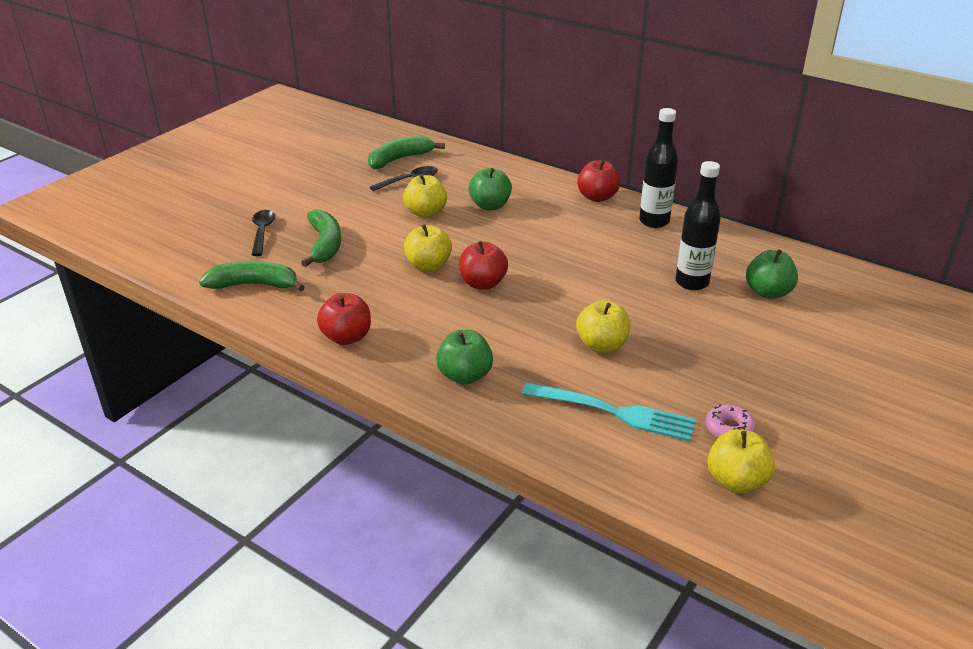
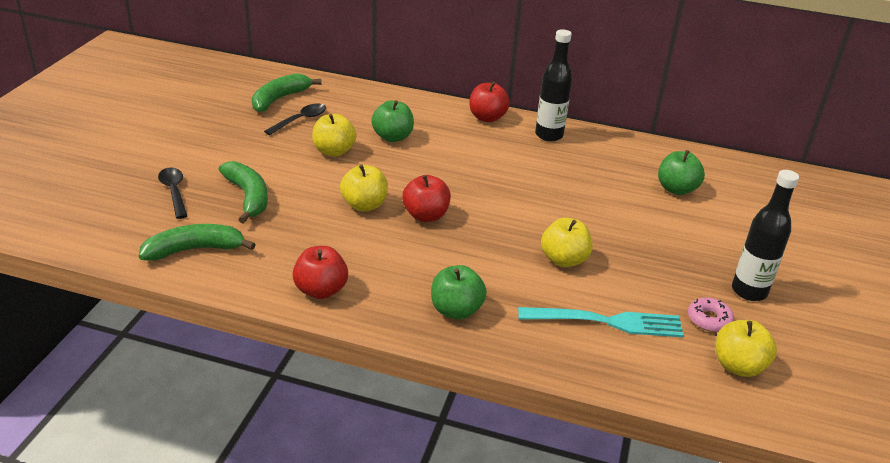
camera: 20 degrees left, 0 degrees up
(692, 282) = (610, 189): black bottle -> black bottle (749, 291)

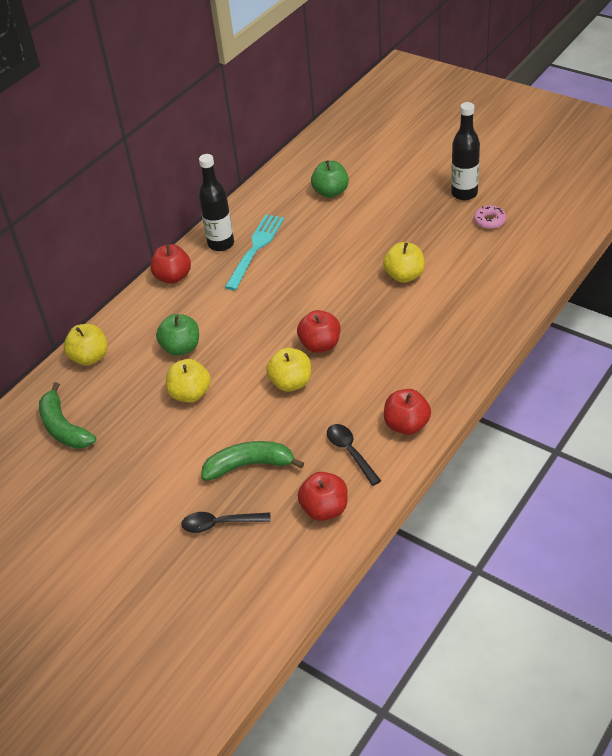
camera: 65 degrees left, 10 degrees up
(195, 250) = (325, 509): green banana -> red apple
(300, 120) = (117, 414): black spoon -> black spoon (350, 452)
(456, 310) = (451, 347): green apple -> none
(607, 322) = (481, 270): turquoise fork -> turquoise fork (255, 249)
(738, 366) = (537, 222): yellow apple -> yellow apple (90, 357)

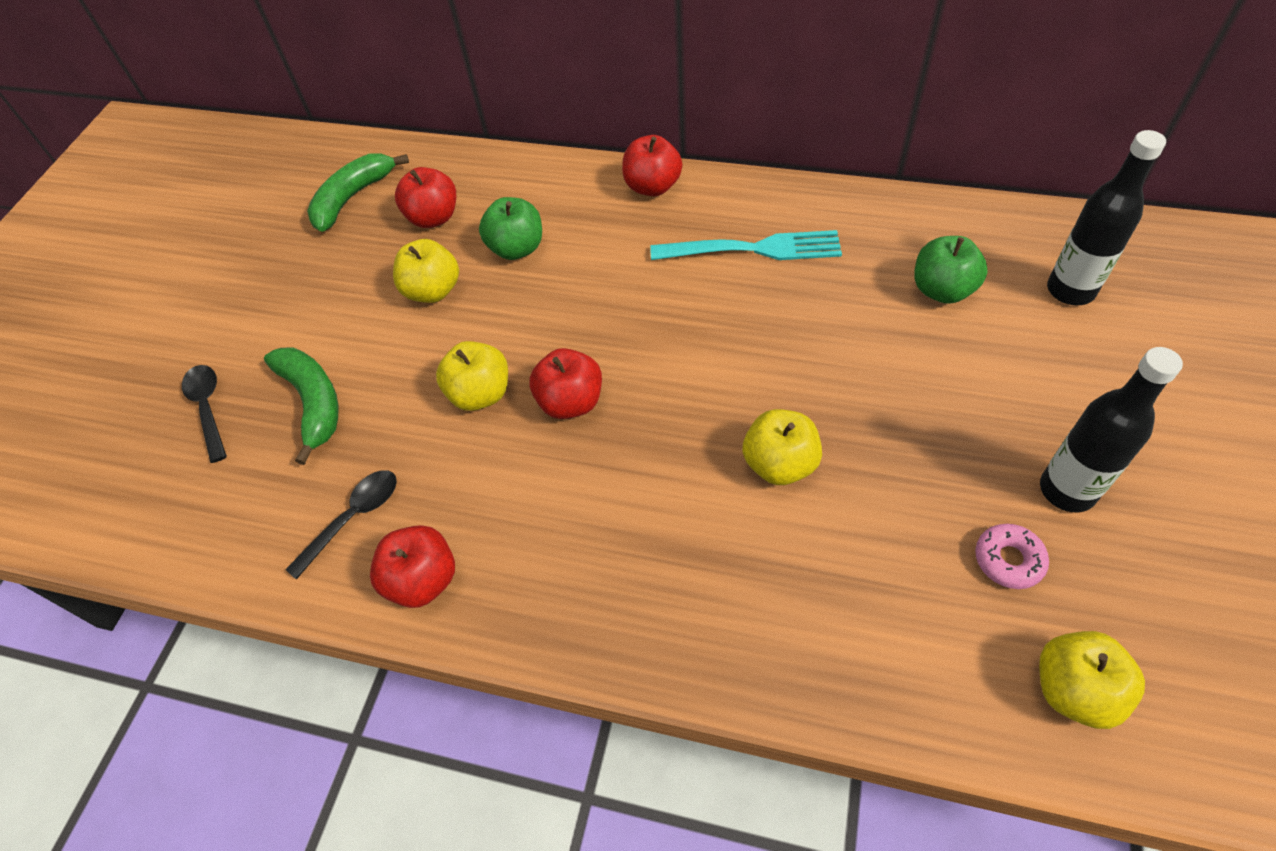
camera: 70 degrees right, 10 degrees up
(90, 357) = (474, 171): yellow apple -> yellow apple (1074, 690)
(221, 244) = (745, 208): black bottle -> black bottle (1070, 290)
(325, 509) = (240, 522): red apple -> red apple (433, 218)

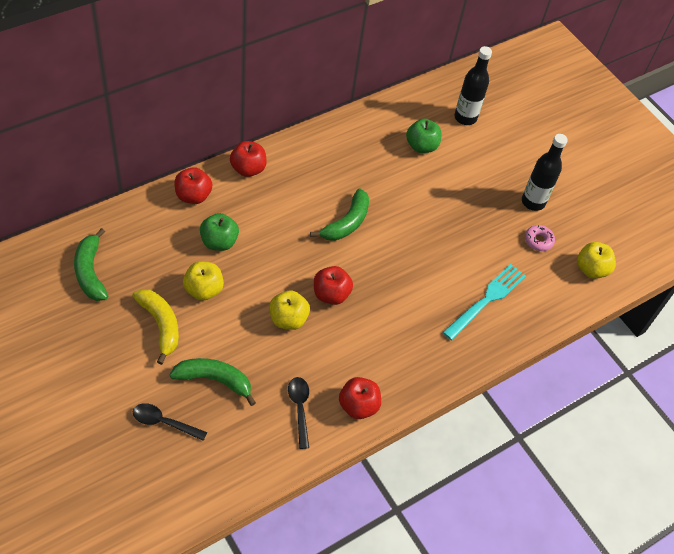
camera: 60 degrees left, 0 degrees up
(342, 298) = (160, 325): none -> yellow banana
(433, 218) = (153, 254): red apple -> red apple (193, 196)
(703, 325) = (346, 223): none -> green banana
(753, 249) = (329, 173): turquoise fork -> turquoise fork (486, 300)
(779, 464) = (436, 260): yellow apple -> none

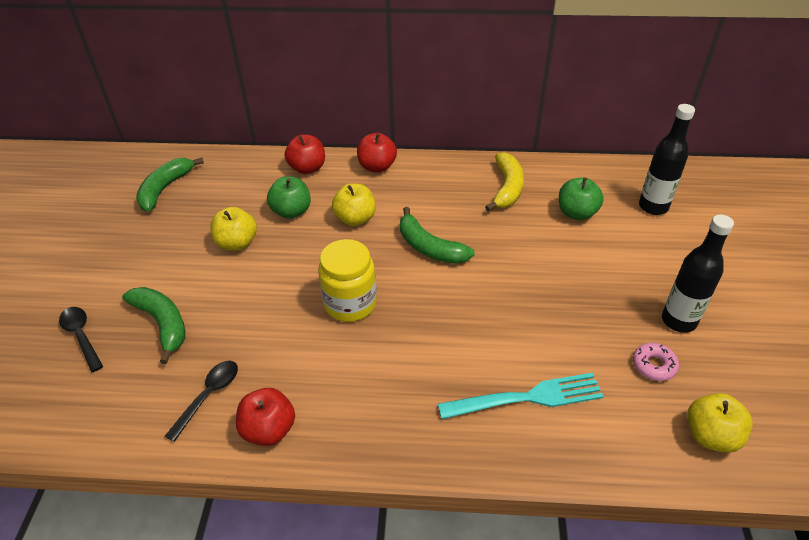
camera: 45 degrees right, 10 degrees down
(160, 325) = (171, 254): yellow banana -> yellow banana (507, 188)
(288, 319) = (285, 305): yellow apple -> yellow apple (355, 219)
(331, 294) = (350, 303): red apple -> yellow jar
(346, 223) = (429, 247): green banana -> green banana turned 60 degrees clockwise

